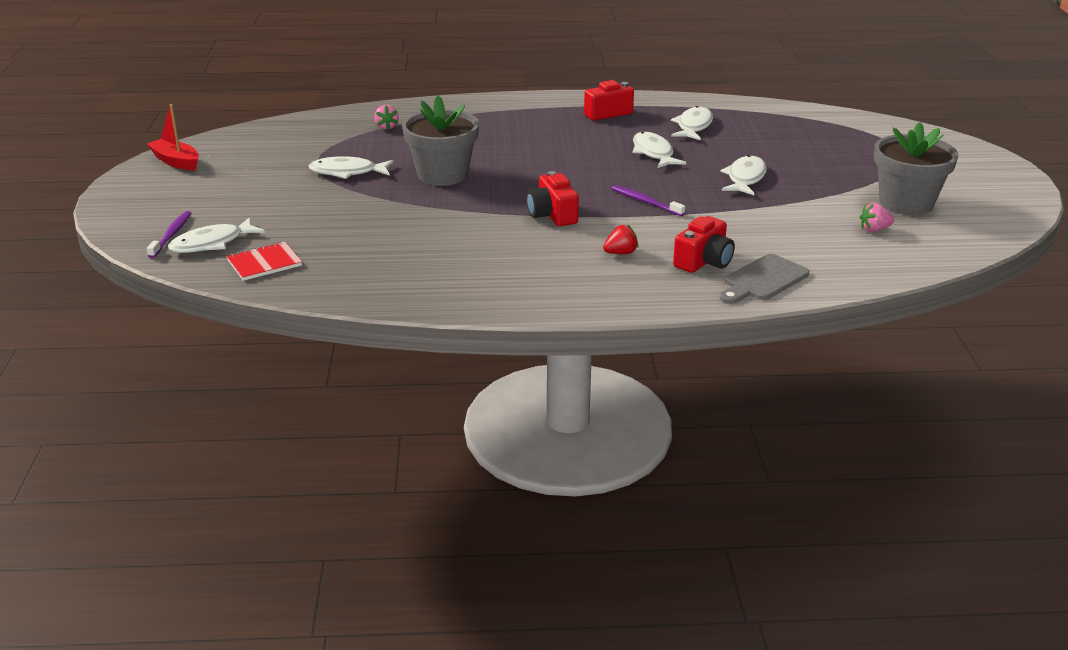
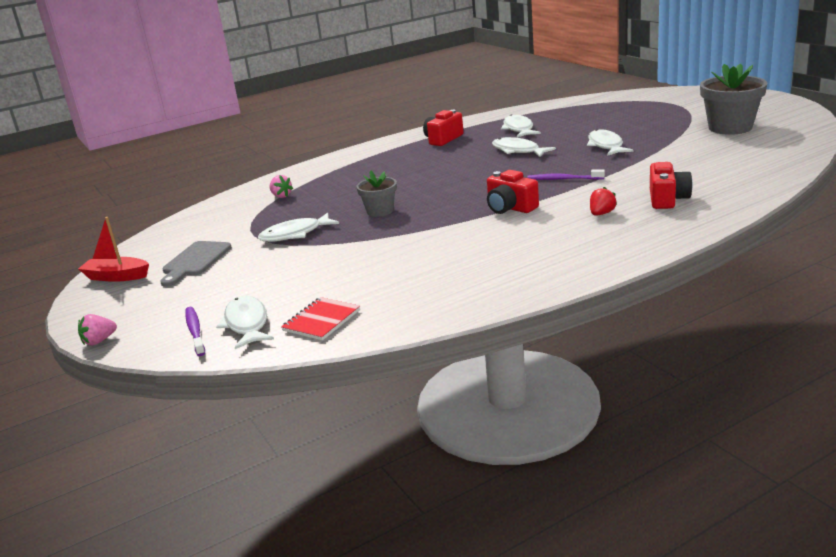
camera: 25 degrees left, 5 degrees down
(212, 243) = (247, 324): white fish -> white fish turned 135 degrees clockwise
(442, 175) = (380, 211): grey flower pot -> grey flower pot, size x0.57
(763, 280) = (725, 196): grey cutting board -> grey cutting board (195, 261)
(874, 229) = (739, 147): pink strawberry -> pink strawberry (99, 341)

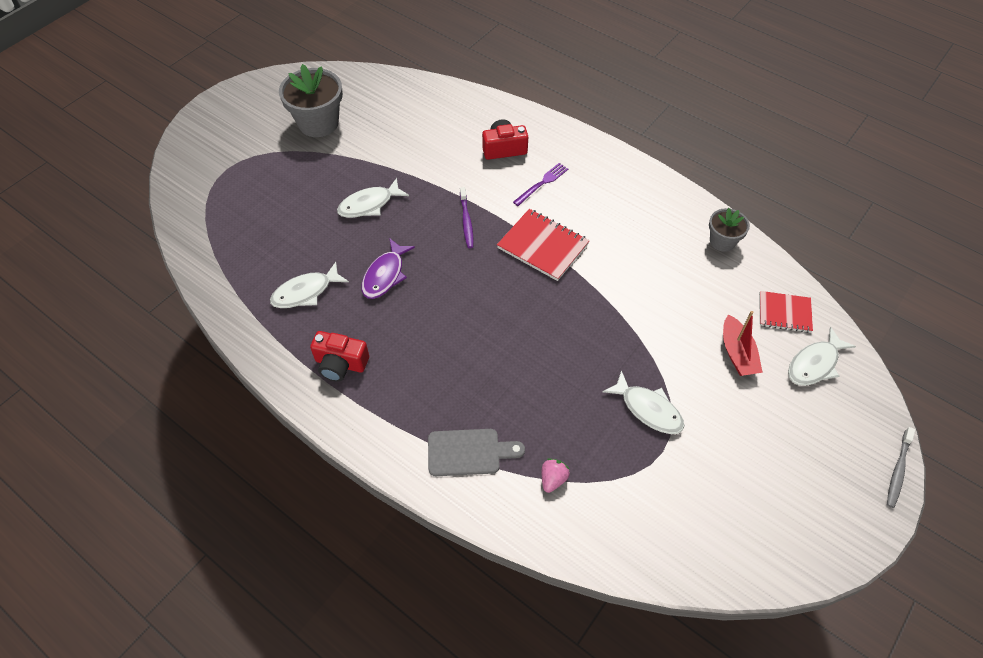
camera: 115 degrees left, 30 degrees up
(99, 341) = (898, 470): pink strawberry -> grey toothbrush
(117, 277) = (800, 545): red boat -> red boat (737, 353)
(195, 261) = (737, 479): grey cutting board -> grey cutting board (468, 452)
(195, 331) = (844, 398): purple toothbrush -> none
(380, 211) = (573, 351): grey flower pot -> grey flower pot (722, 241)
(510, 208) = (542, 246): red camera -> red notebook
(518, 151) = (385, 275): white fish -> purple fish
(601, 214) = (542, 183): red strawberry -> purple fork

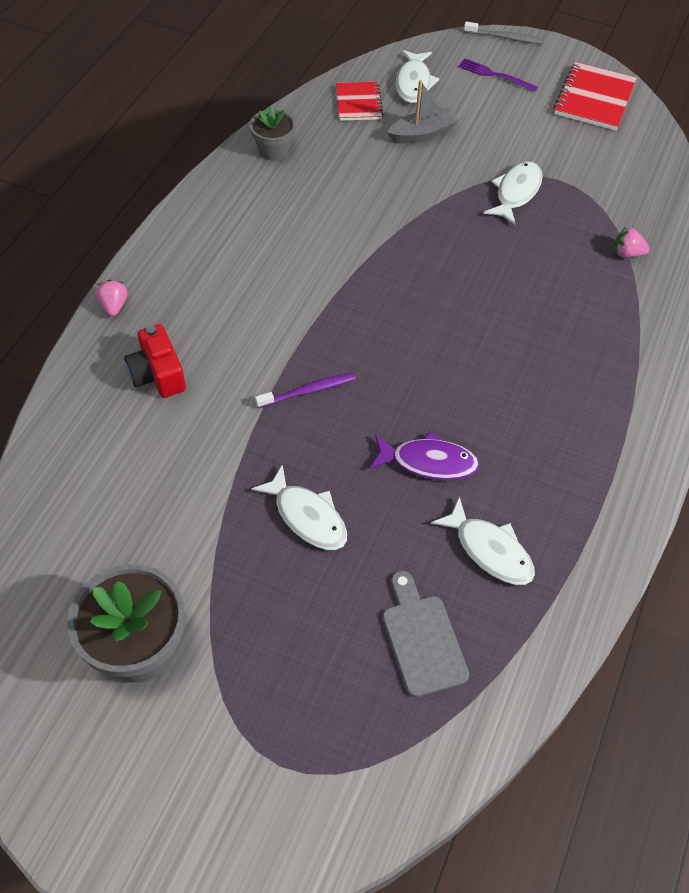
camera: 105 degrees left, 0 degrees up
(340, 364) = (581, 474): red camera -> none
(468, 452) = (633, 324): grey cutting board -> grey cutting board (422, 639)
(542, 183) = (218, 321): purple fork -> purple fork (494, 75)
(542, 246) = (328, 305): red notebook -> red notebook (594, 99)
(569, 133) = (114, 306): none -> pink strawberry
(737, 353) = (422, 134): red boat -> grey boat
(814, 364) = (413, 83): white fish -> white fish turned 60 degrees clockwise

